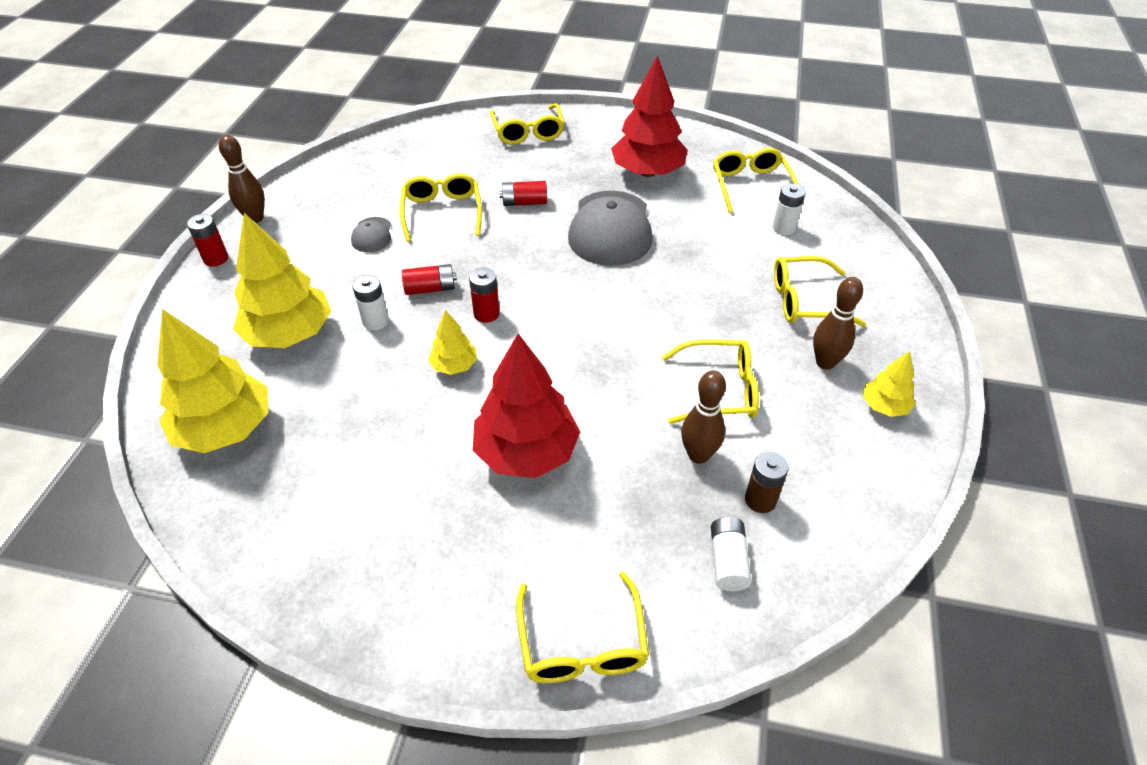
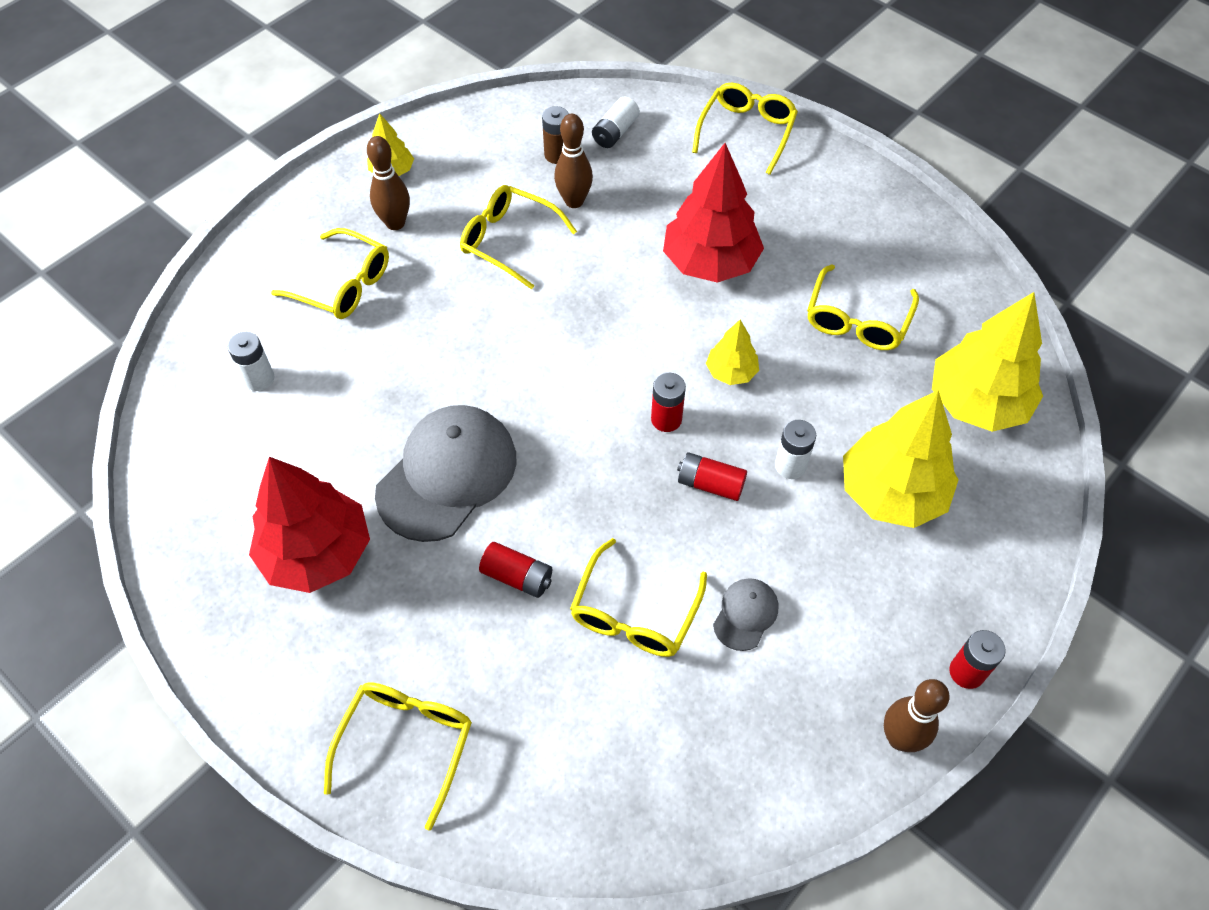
camera: 150 degrees left, 10 degrees up
(750, 186) = (221, 460): yellow glasses -> yellow glasses (857, 320)

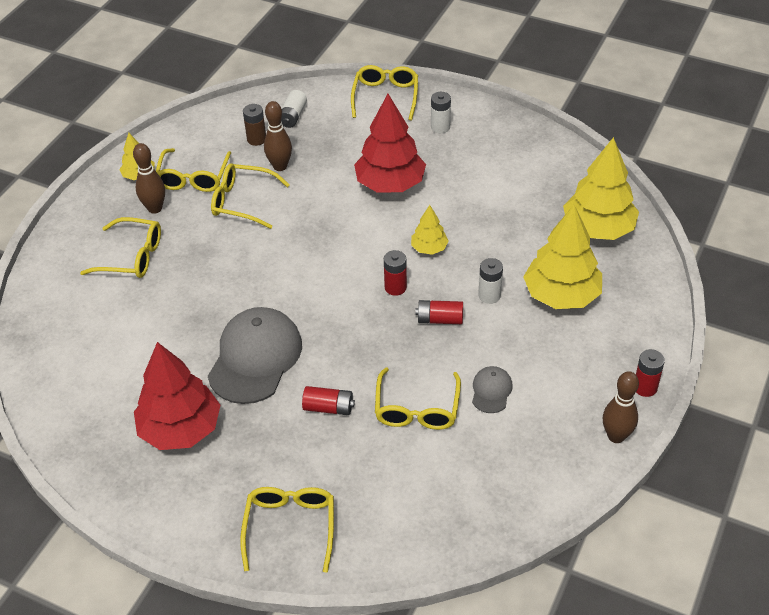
camera: 15 degrees left, 10 degrees down
(259, 379) = (93, 331): white battery -> white battery (440, 127)
(857, 320) = (502, 197): yellow glasses -> yellow glasses (193, 178)

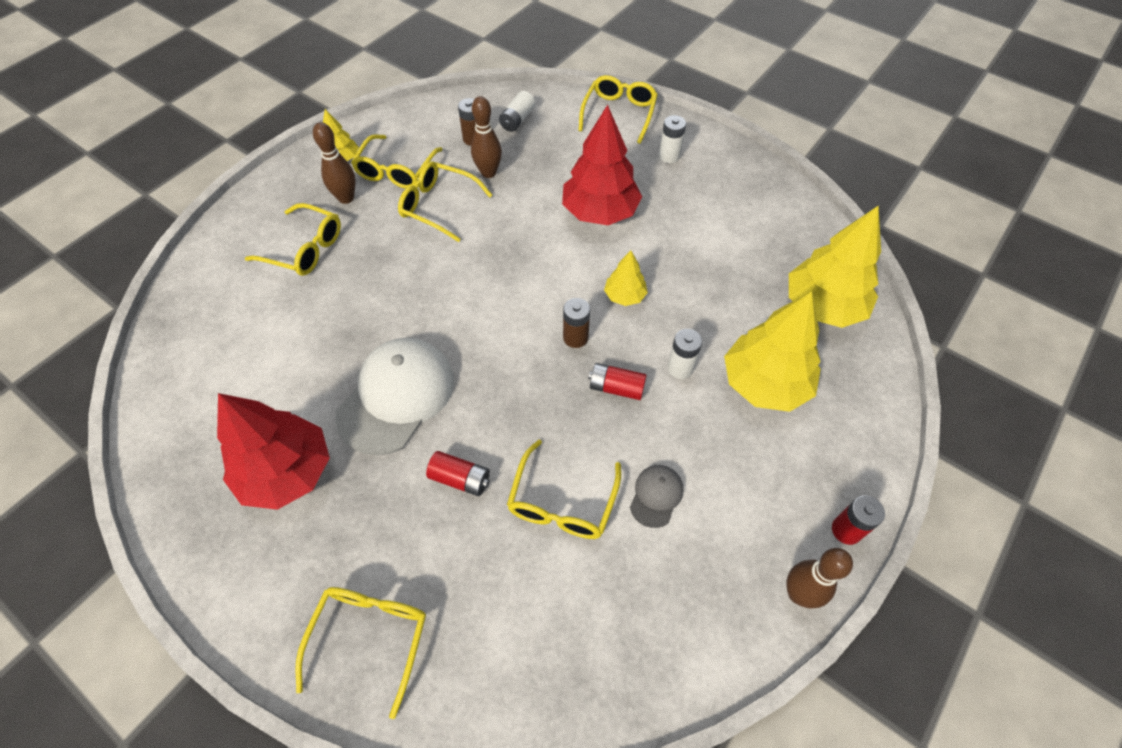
camera: 10 degrees right, 10 degrees up
(255, 358) = (396, 396): grey cap -> white cap
(395, 287) = (575, 337): red battery -> brown battery

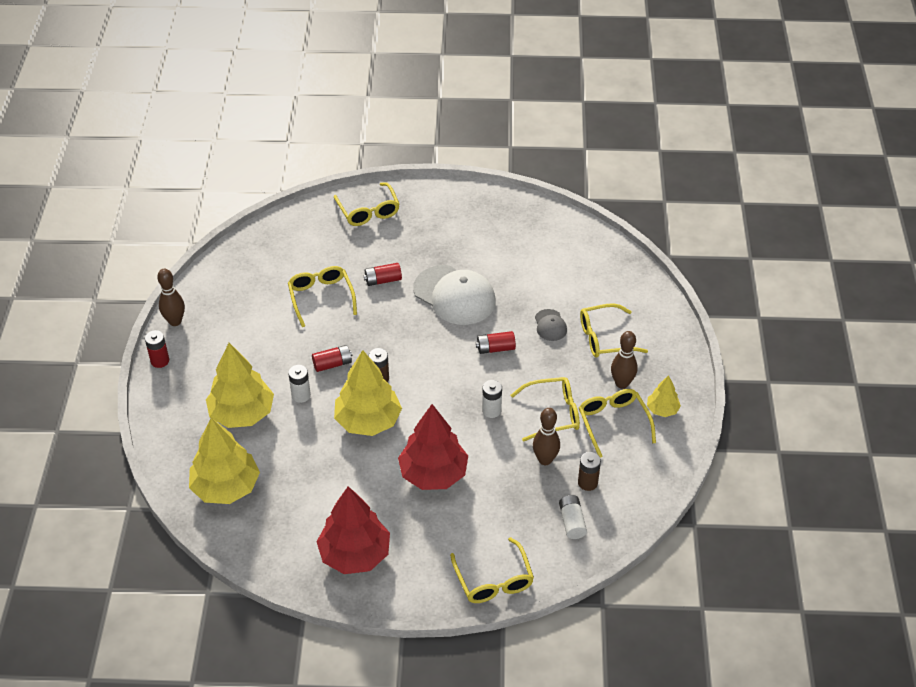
camera: 145 degrees right, 10 degrees down
(287, 472) = (473, 239): red tree -> red tree (355, 554)
(396, 396) = (454, 295): white cap -> white cap turned 45 degrees counterclockwise
(421, 301) = (495, 348): none -> red battery
(625, 296) = (368, 421): yellow tree -> yellow tree, size x1.99
(656, 496) = (273, 325): grey cap -> grey cap (550, 325)
(669, 156) = (418, 558): white battery -> white battery (491, 410)

